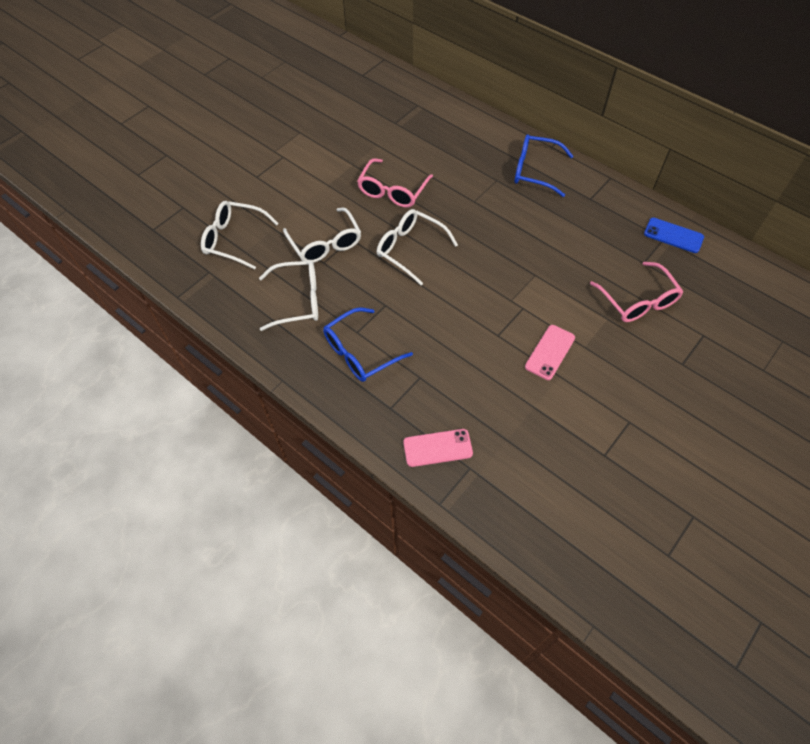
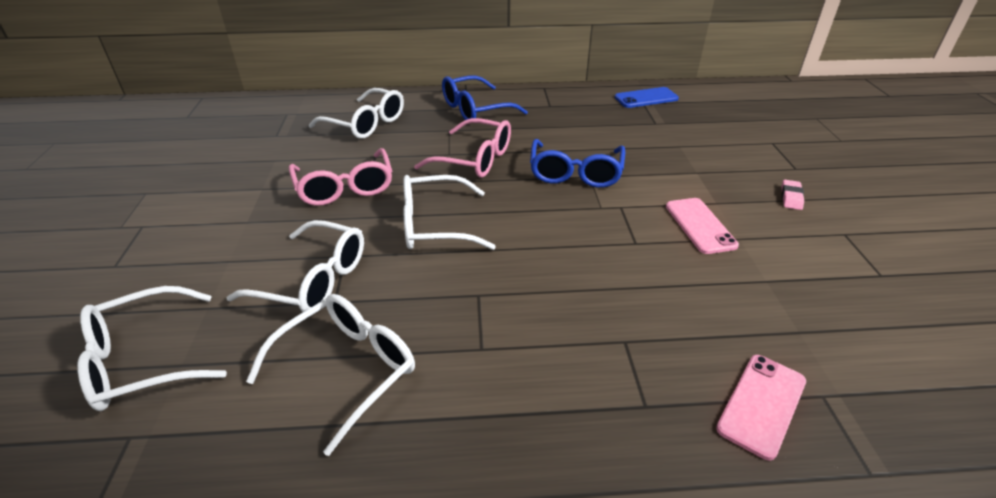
camera: 45 degrees left, 20 degrees down
(360, 352) = (517, 370): blue glasses -> blue glasses (575, 173)
(453, 143) = (366, 124): none -> white glasses
(638, 301) = (695, 148): pink glasses -> pink glasses (475, 159)
(639, 378) = (791, 197): none -> pink eraser

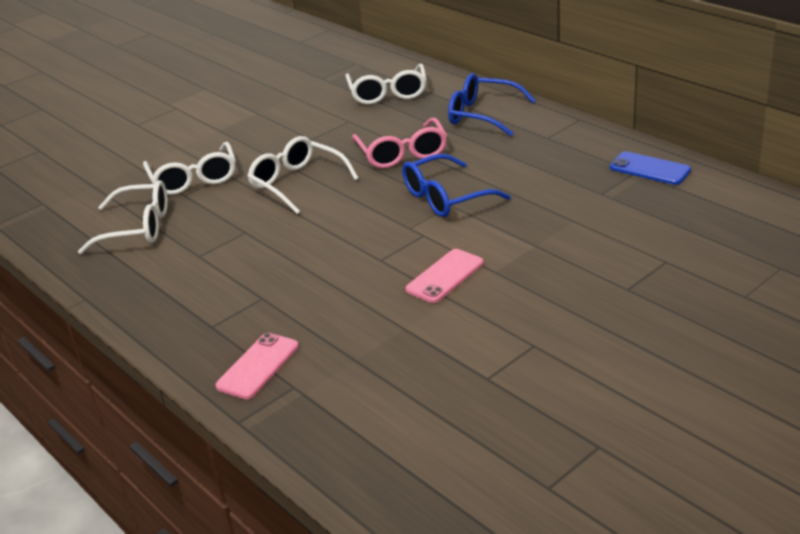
camera: 55 degrees right, 5 degrees down
(143, 360) = (85, 176): white glasses -> none
(345, 188) = (295, 134): pink glasses -> none
(762, 404) = (258, 366): pink phone -> pink phone turned 60 degrees counterclockwise
(791, 197) = (561, 302): pink eraser -> none

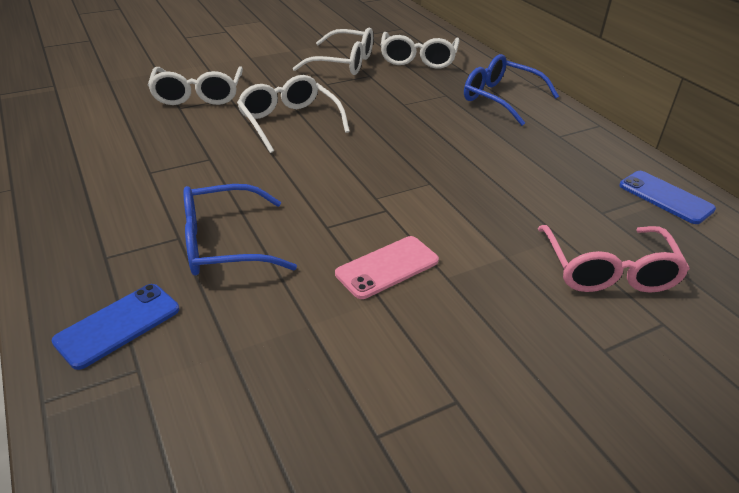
camera: 10 degrees right, 5 degrees up
(138, 228) = (116, 128): white glasses -> white glasses (344, 63)
(258, 366) = (118, 325): pink phone -> blue phone
(402, 154) = (405, 117): pink glasses -> pink glasses (608, 271)
(445, 198) = (428, 174): blue glasses -> blue glasses (223, 244)

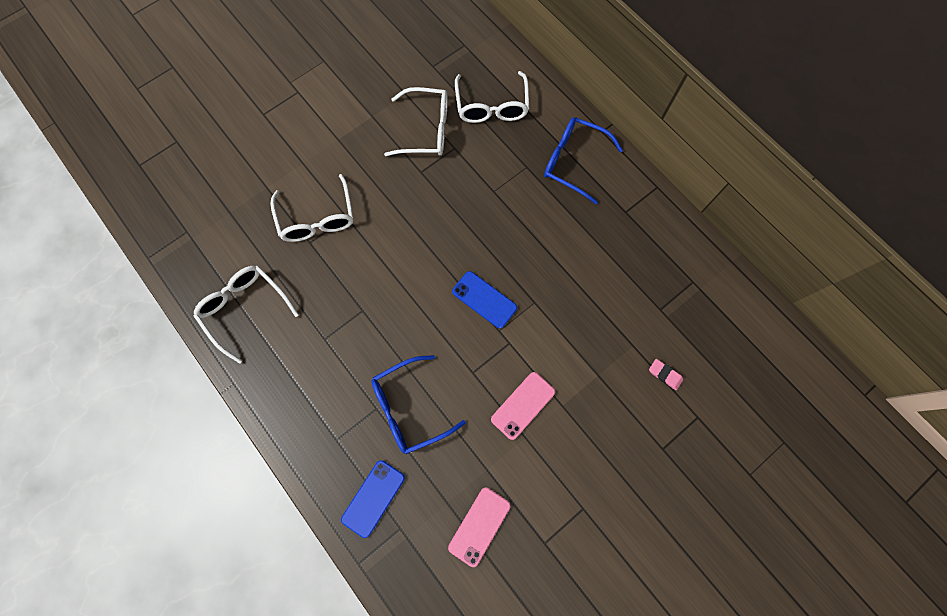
camera: 10 degrees left, 35 degrees up
(269, 390) = (479, 526): none -> pink phone
(289, 122) = (407, 242): white glasses -> white glasses (245, 309)
(608, 271) = (665, 374): pink glasses -> pink eraser
(665, 197) = (705, 280): blue phone -> blue phone (484, 299)

